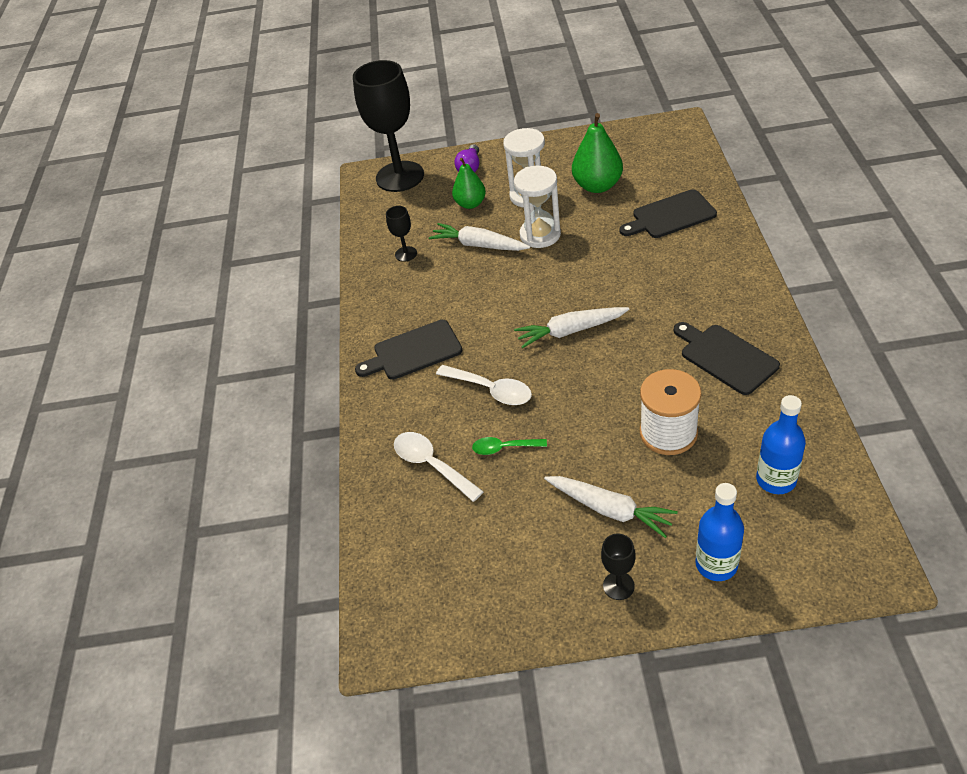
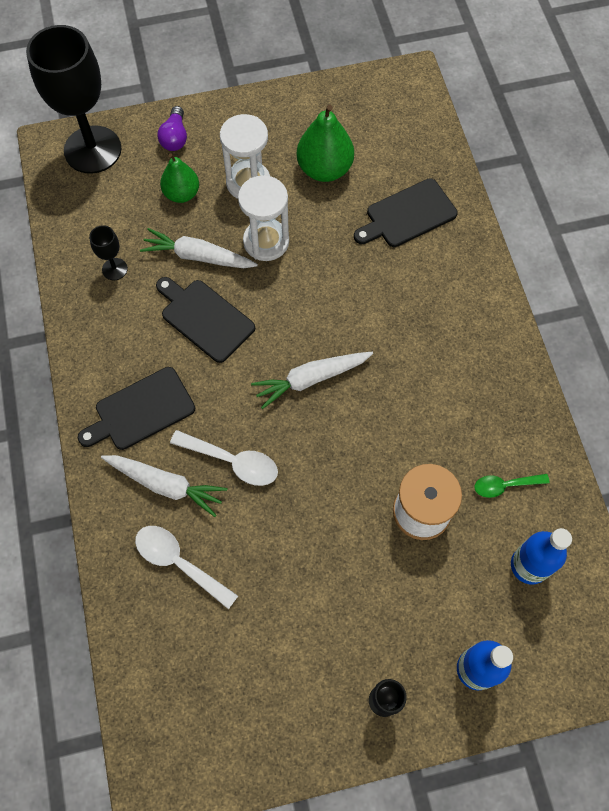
camera: 15 degrees left, 20 degrees up
(504, 448) = (254, 537): green spoon -> green spoon (505, 485)
(610, 509) = (369, 610): white carrot -> white carrot (165, 485)
(725, 357) = (474, 412): black cutting board -> black cutting board (205, 318)

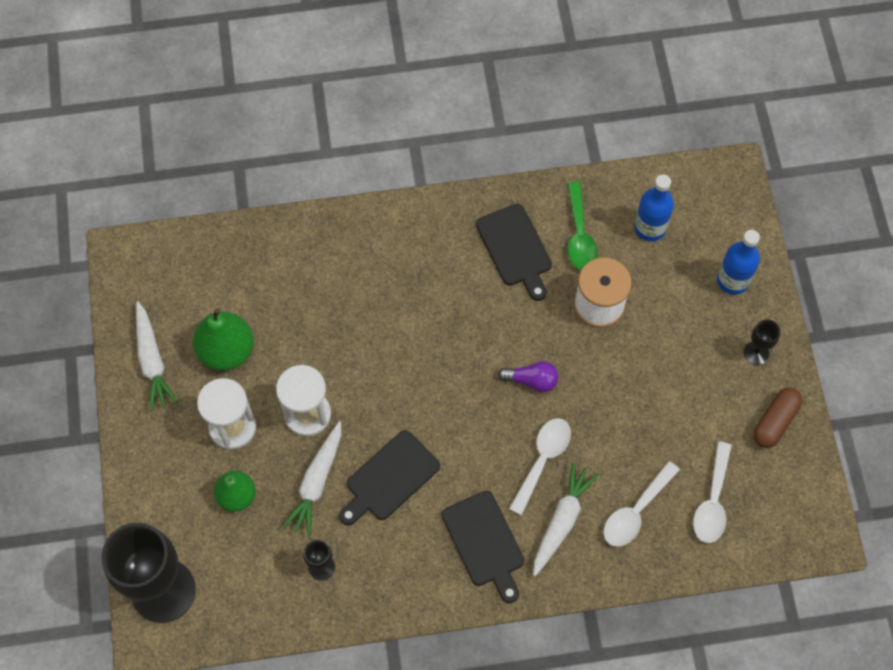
camera: 85 degrees left, 0 degrees up
(175, 137) = (161, 500): purple light bulb -> purple light bulb (532, 380)
(194, 649) = (712, 501): none -> white spoon
(297, 725) = (775, 421): none -> brown capsule
(311, 379) = (465, 384): white carrot -> white carrot (152, 360)
(408, 215) = (293, 278): black cutting board -> black cutting board (515, 248)
(505, 485) = (579, 235): green spoon -> green spoon, size x1.52

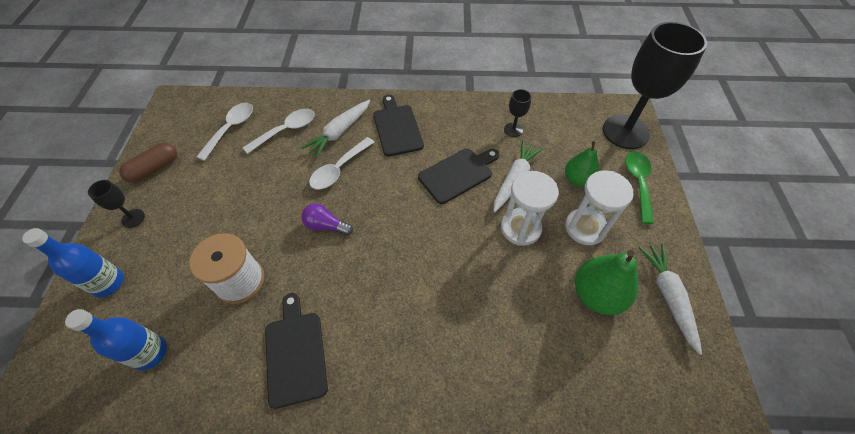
camera: 170 degrees left, 10 degrees down
(579, 235) = (224, 357): green spoon -> green spoon (638, 183)

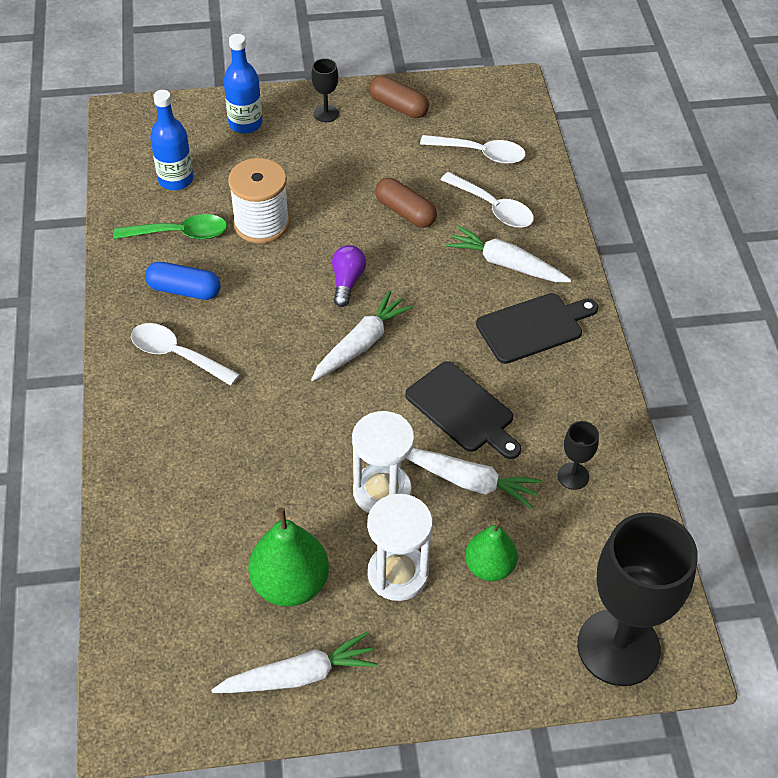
camera: 80 degrees right, 5 degrees down
(269, 180) = (405, 212): none -> brown capsule
(295, 353) = (184, 290): black cutting board -> blue capsule
(339, 169) = (439, 276): white spoon -> white spoon (176, 355)
(389, 224) = (361, 344): none -> white carrot
(638, 183) = (502, 656): green spoon -> green spoon (180, 233)

